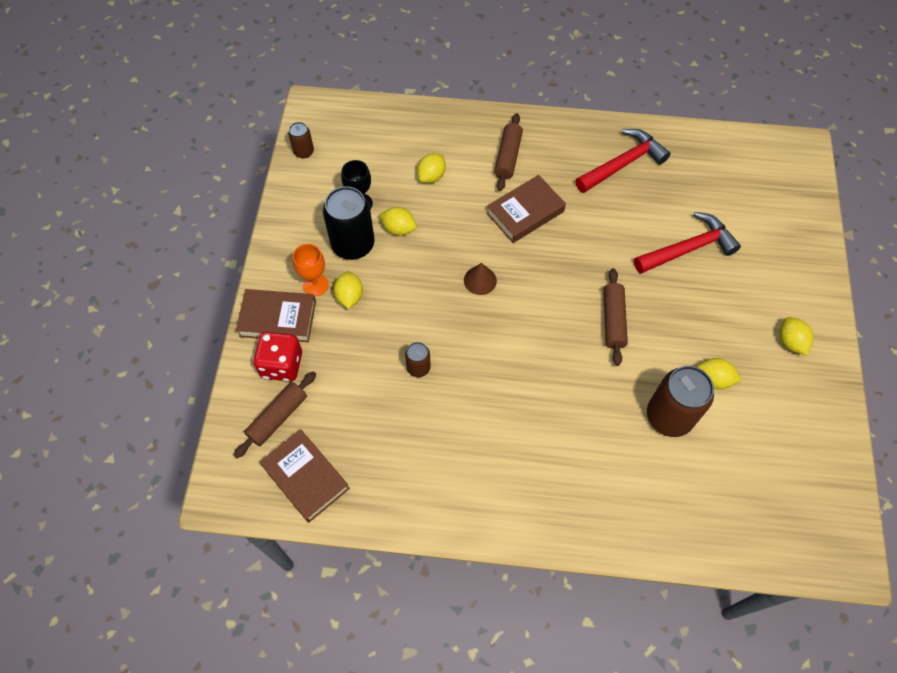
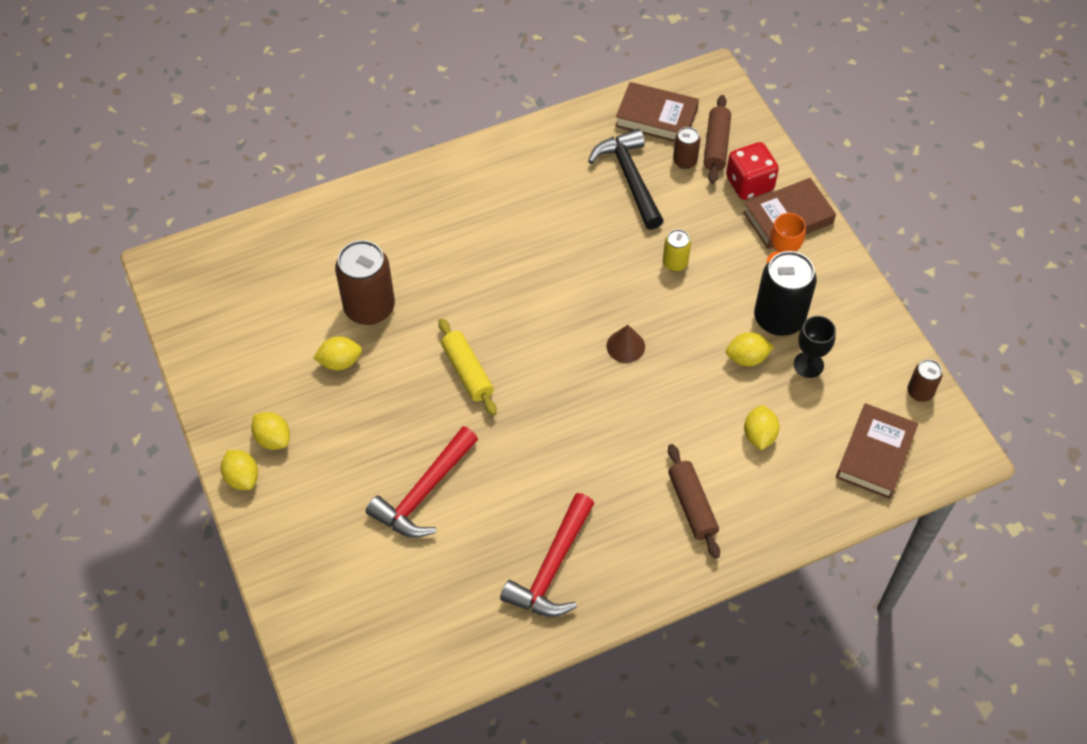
camera: 150 degrees right, 5 degrees down
(349, 296) = (740, 268): yellow lemon -> yellow lemon (242, 477)
(375, 425) = (629, 178): none -> black hammer
(395, 327) = (675, 263): none -> yellow can
(418, 368) = (627, 239): brown can -> brown can (685, 161)
(525, 212) = (627, 445): brown book -> brown book (875, 454)
(613, 320) = (467, 372): brown rolling pin -> yellow rolling pin

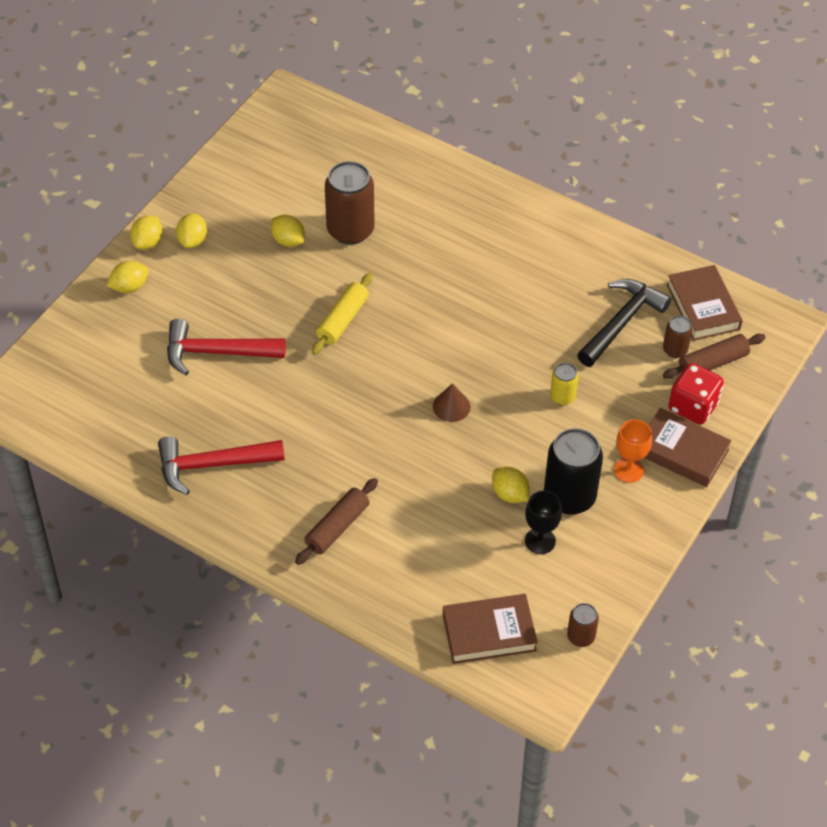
camera: 55 degrees right, 5 degrees down
(759, 435) = (440, 540): yellow lemon -> yellow lemon (129, 287)

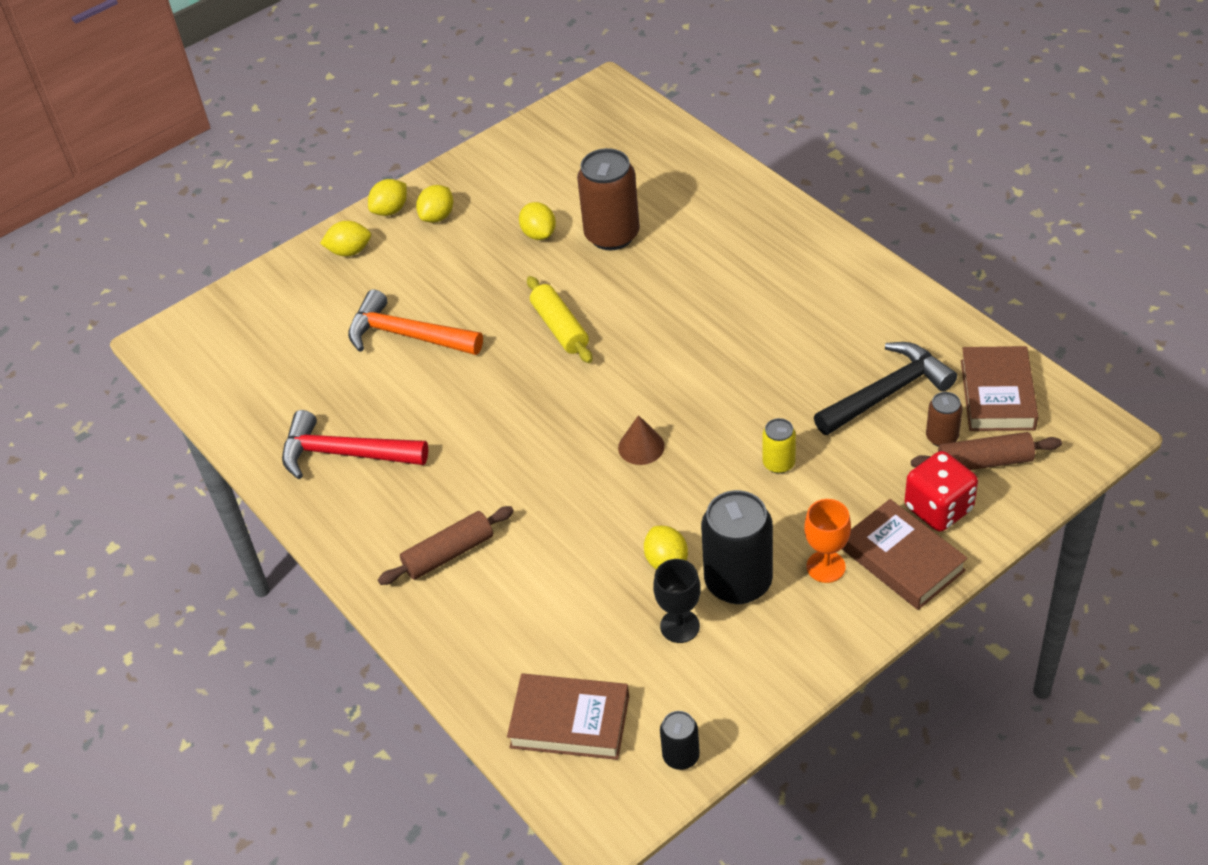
camera: 25 degrees right, 5 degrees down
(216, 352) = (407, 335): red hammer -> orange hammer
(343, 320) = (560, 328): yellow rolling pin -> yellow rolling pin turned 75 degrees counterclockwise
(581, 636) = (681, 756): brown can -> black can

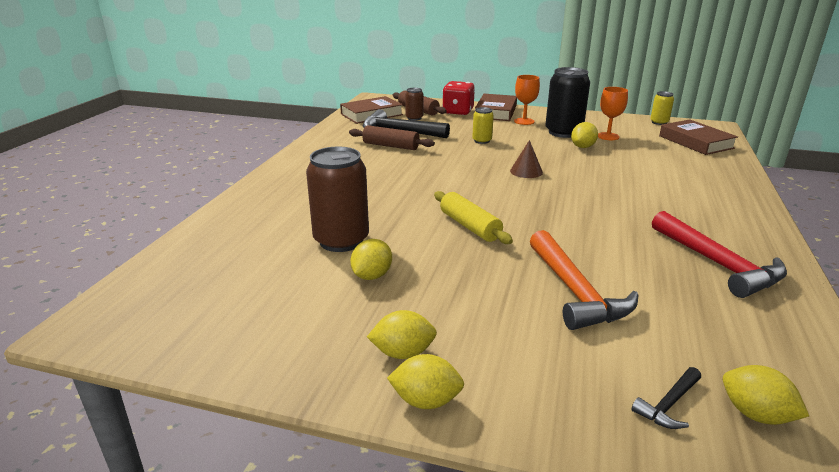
camera: 130 degrees left, 20 degrees down
(282, 306) = (668, 405): none -> black hammer
(349, 251) = (527, 397): yellow lemon -> yellow lemon (755, 414)
(448, 553) = (693, 196): brown rolling pin -> brown rolling pin (391, 146)
(560, 328) = (469, 226): yellow rolling pin -> yellow rolling pin turned 60 degrees counterclockwise
(680, 626) = (608, 136): black goblet -> orange goblet
(681, 756) = (659, 122): black can -> yellow can

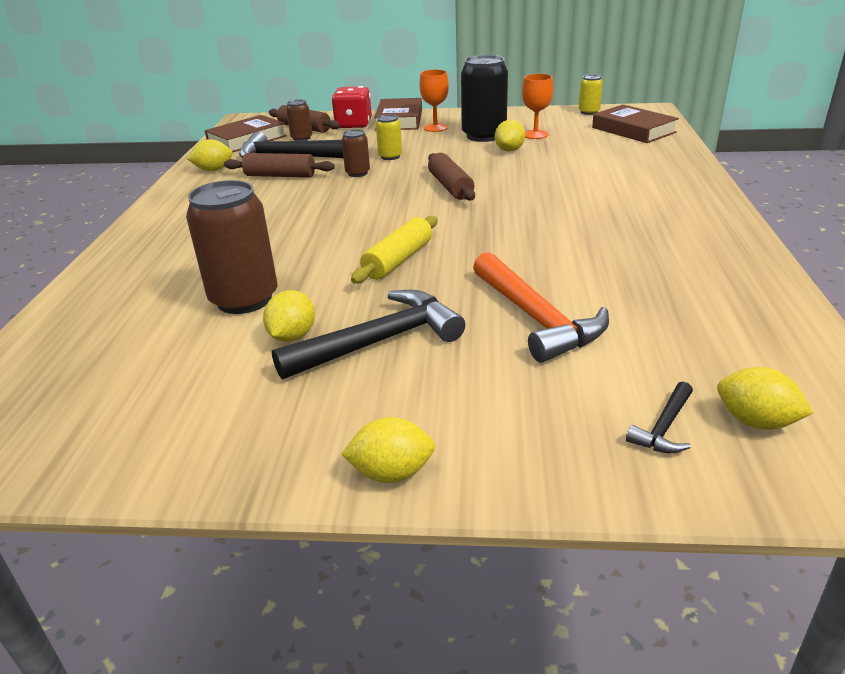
camera: 10 degrees left, 5 degrees up
(403, 353) = (351, 422): yellow lemon -> yellow lemon (213, 170)
(440, 291) = (380, 341): none -> black hammer
(452, 151) = (357, 173): none -> brown can
(469, 226) = (398, 260): yellow rolling pin -> yellow rolling pin turned 75 degrees clockwise
(526, 171) = (450, 186): brown cone -> brown rolling pin
(718, 264) = (684, 264): red hammer -> none

